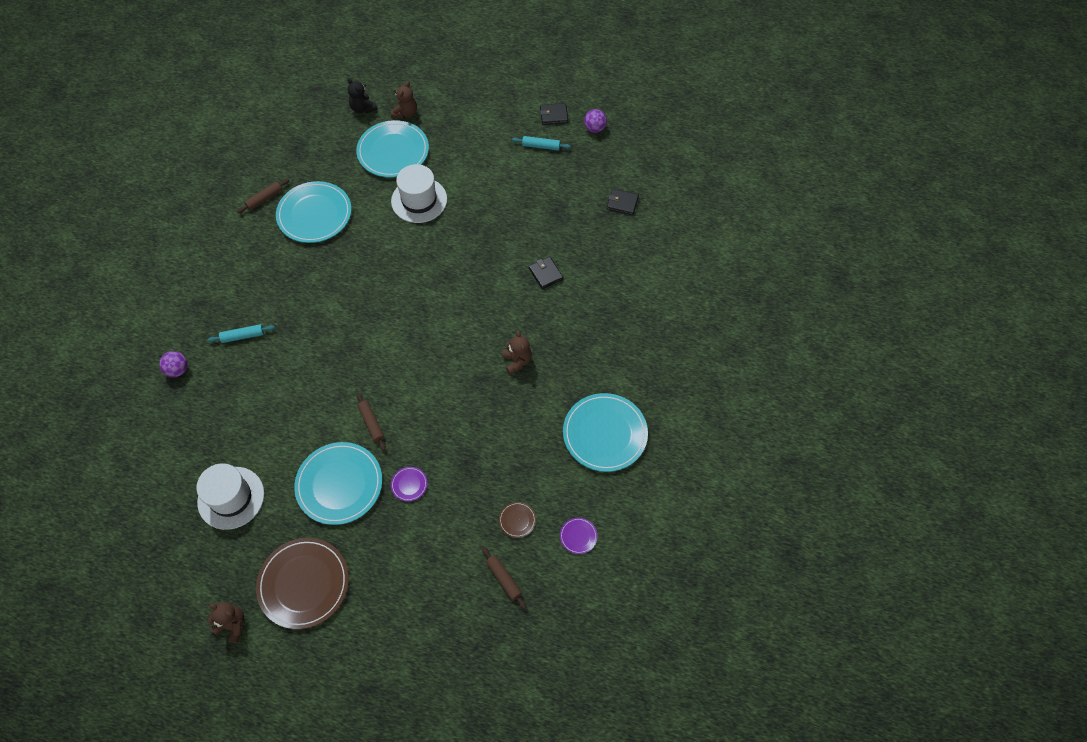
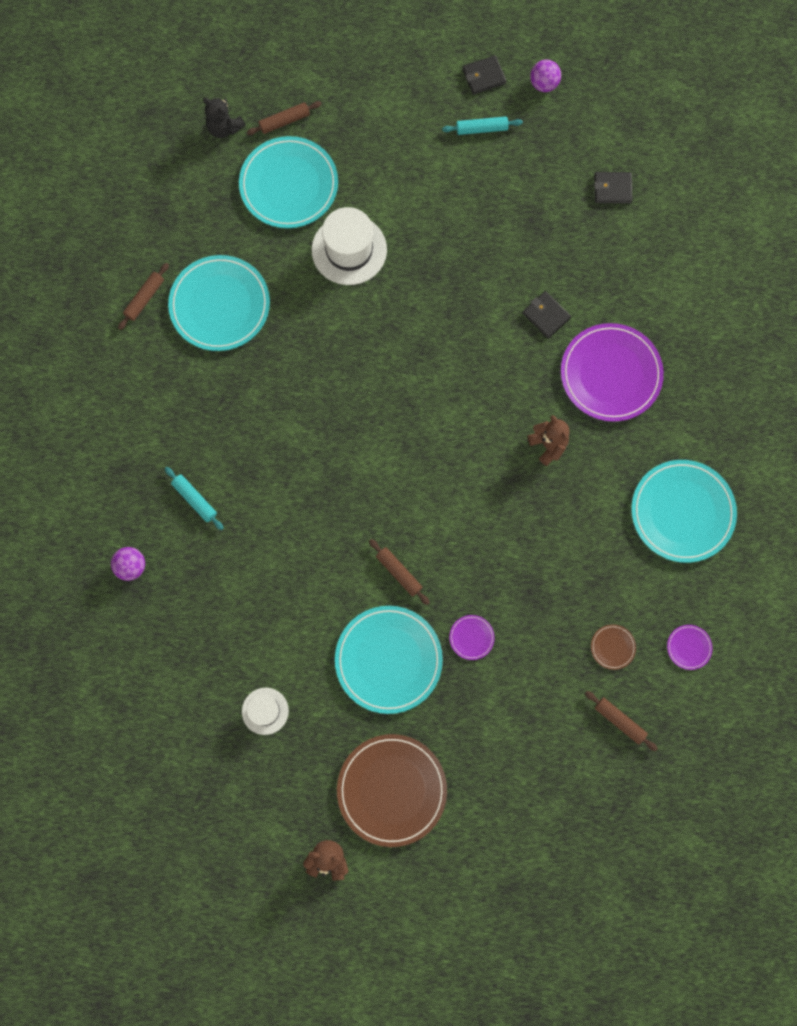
camera: 15 degrees left, 15 degrees up
(231, 498) = (265, 711): white hat -> white hat, size x0.57
(243, 336) = (195, 499): turquoise rolling pin -> turquoise rolling pin turned 75 degrees clockwise
(405, 113) = (284, 121): brown teddy bear -> brown rolling pin
(581, 324) = (610, 374): none -> purple plate

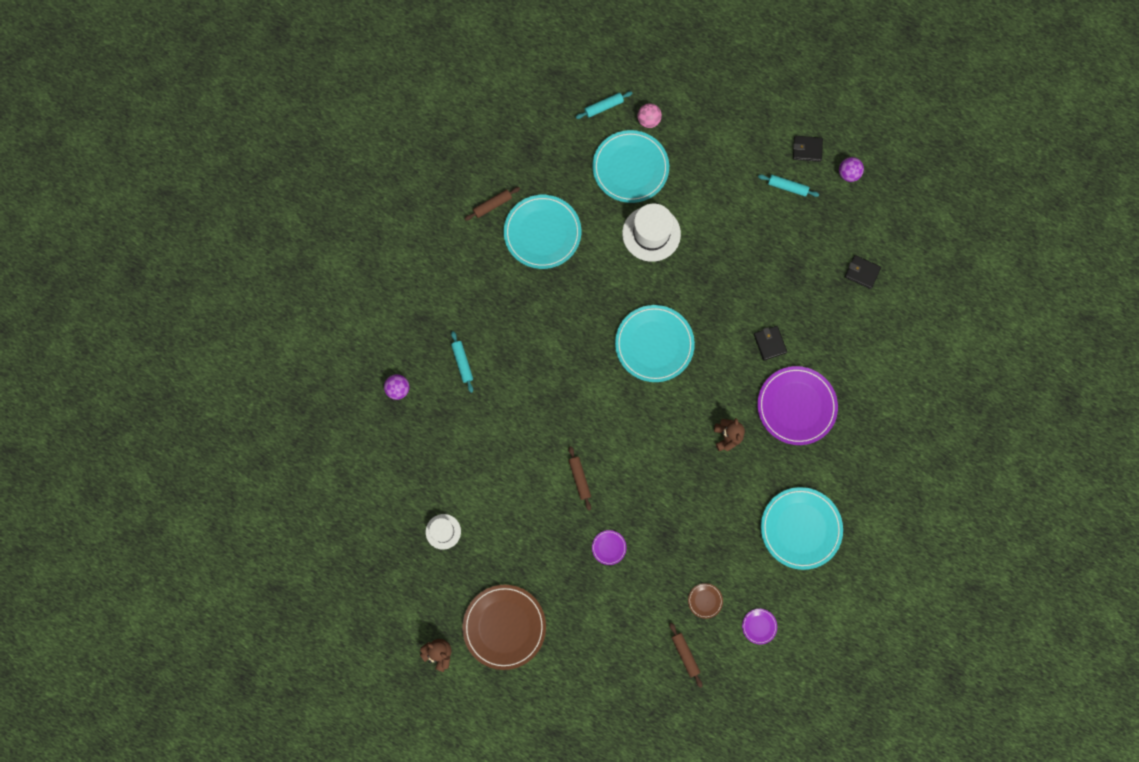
camera: 25 degrees right, 0 degrees up
(224, 128) = (603, 107): black teddy bear -> turquoise rolling pin
(284, 121) = (648, 120): brown rolling pin -> pink ball
(388, 660) = (544, 536): turquoise plate -> turquoise plate (654, 344)

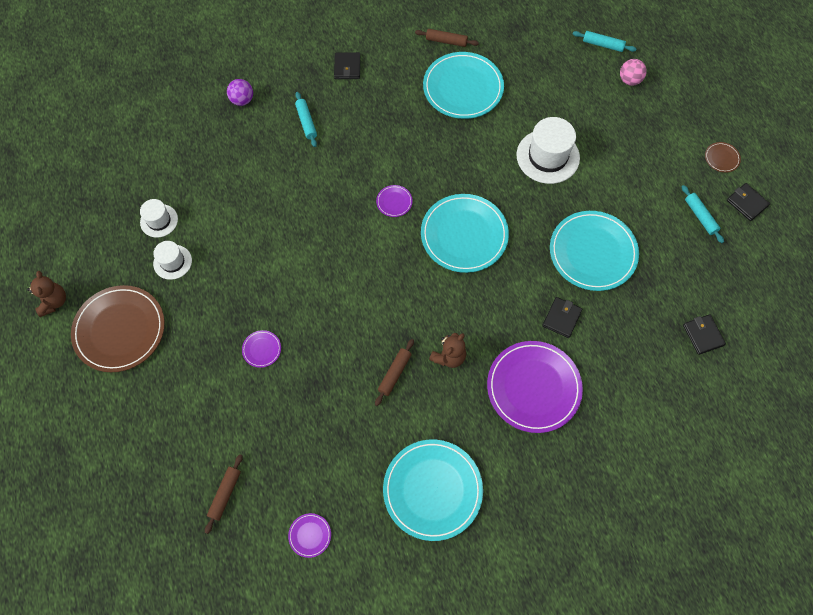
camera: 45 degrees right, 10 degrees down
(444, 293) = (347, 67): none -> black wallet
(462, 363) = (306, 122): turquoise rolling pin -> turquoise rolling pin turned 45 degrees counterclockwise
(486, 549) = (172, 262): none -> white hat
(579, 478) = (298, 277): brown rolling pin -> brown rolling pin (394, 373)
(585, 364) = (394, 202): none -> purple plate
(630, 168) = (580, 100): turquoise plate -> turquoise plate (593, 252)
(705, 600) = (289, 467): brown plate -> brown plate (721, 158)
(848, 174) = (767, 250): purple ball -> none

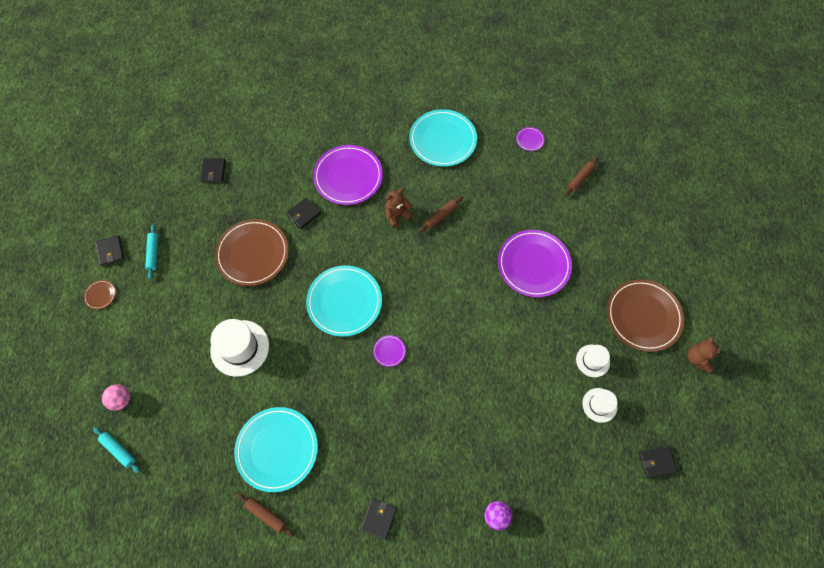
camera: 160 degrees left, 0 degrees up
(94, 187) = (656, 462): none -> black wallet
(262, 349) = (533, 264): purple plate -> purple plate, size x2.37
(306, 122) = (440, 464): turquoise rolling pin -> none
(593, 252) = (252, 254): turquoise plate -> brown plate

